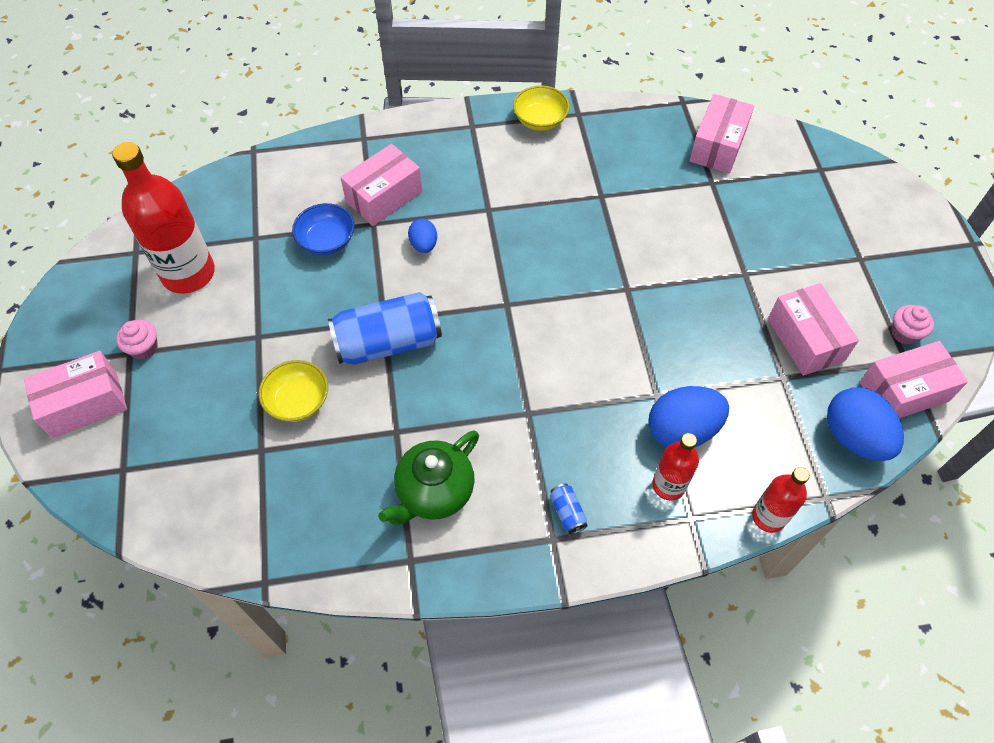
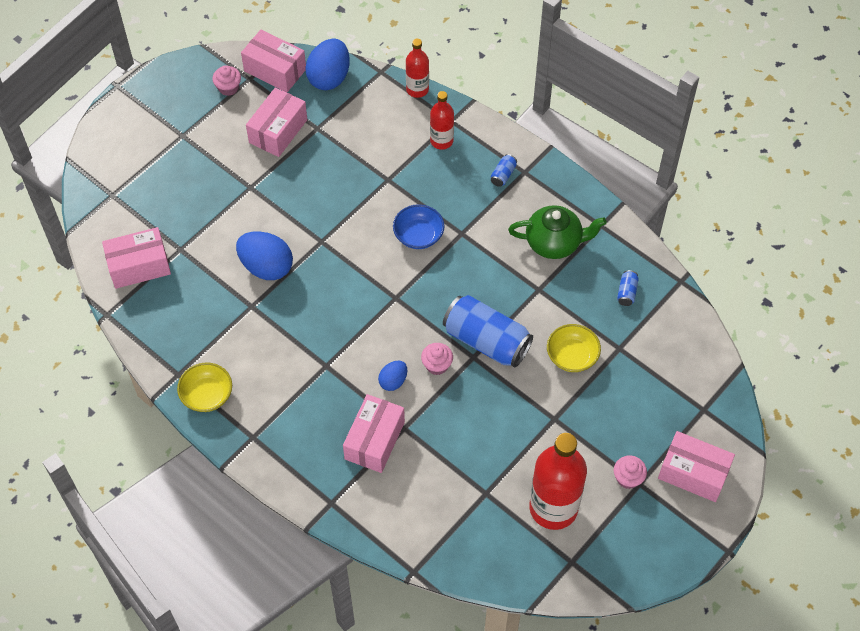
camera: 130 degrees left, 0 degrees up
(308, 513) = (627, 292): none -> blue can
(327, 241) = (445, 444): blue bowl -> blue bowl (418, 235)
(384, 197) = (374, 440): pink box -> pink box turned 75 degrees counterclockwise
(405, 286) = (437, 365): none -> pink cupcake
(682, 430) = (400, 154): blue egg -> blue egg (266, 267)

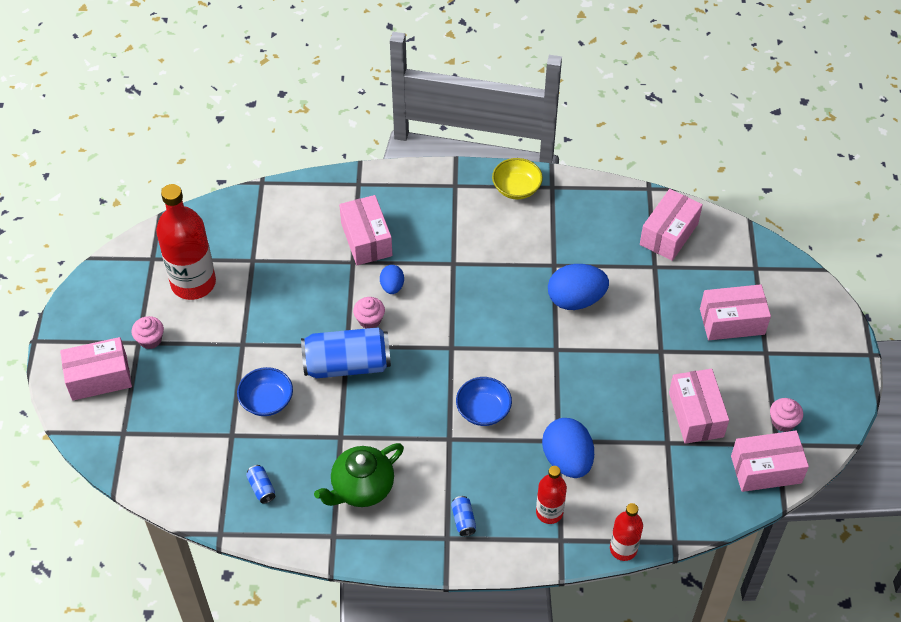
camera: 140 degrees right, 5 degrees down
(177, 171) = (732, 321): none -> pink box
(329, 77) = (712, 499): blue egg -> blue egg (567, 460)
(572, 356) = (266, 401): yellow bowl -> blue bowl

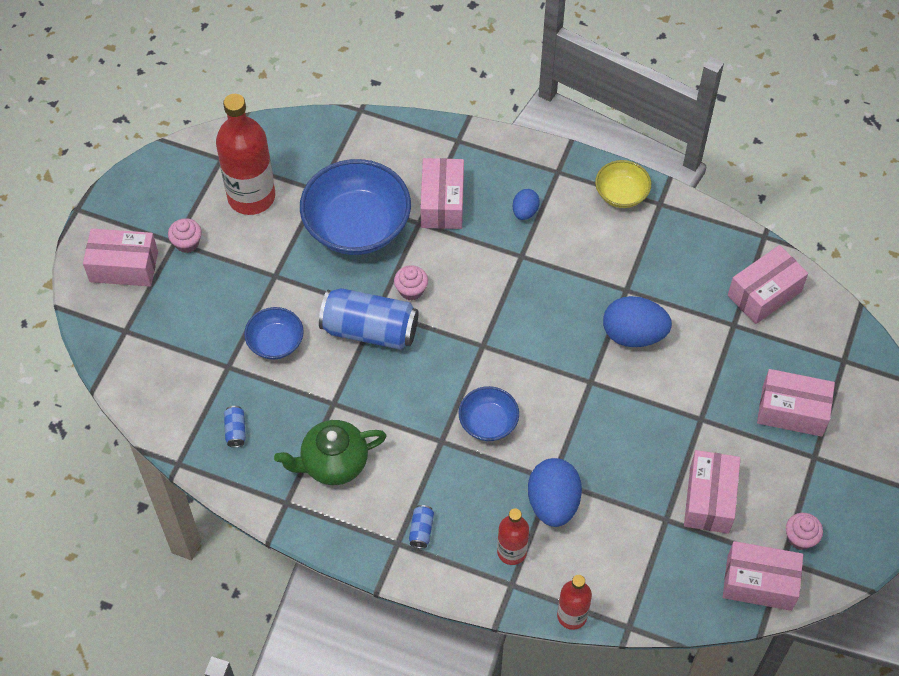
camera: 20 degrees right, 5 degrees up
(299, 280) = (357, 226): none -> blue bowl
(392, 286) = (448, 261): blue egg -> blue egg (525, 212)

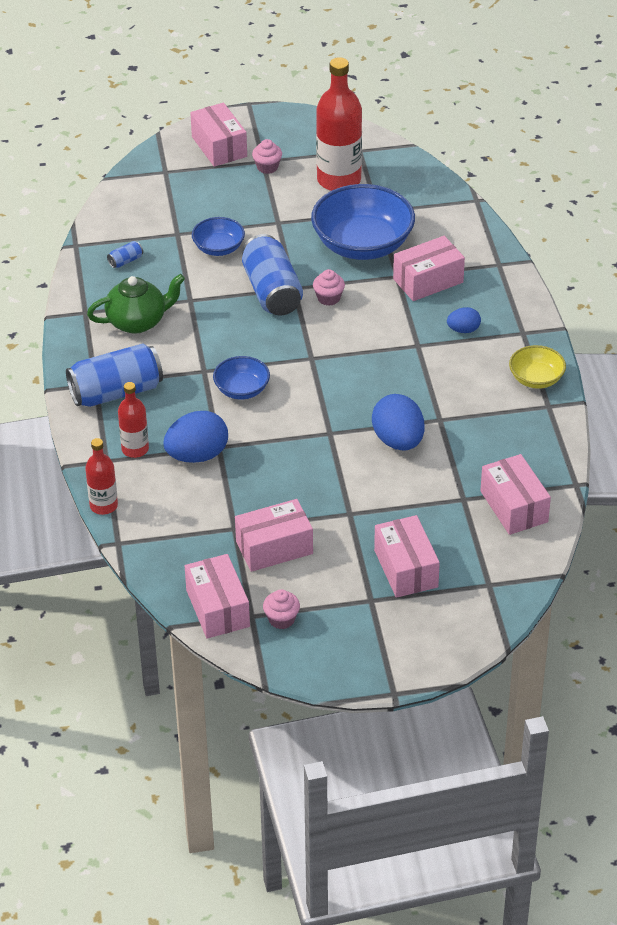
camera: 60 degrees right, 15 degrees down
(333, 463) = (138, 322): green teapot -> green teapot turned 120 degrees clockwise
(421, 530) = (116, 392): blue can -> blue can, size x2.46
(764, 293) = (514, 506): pink box -> pink box turned 45 degrees clockwise

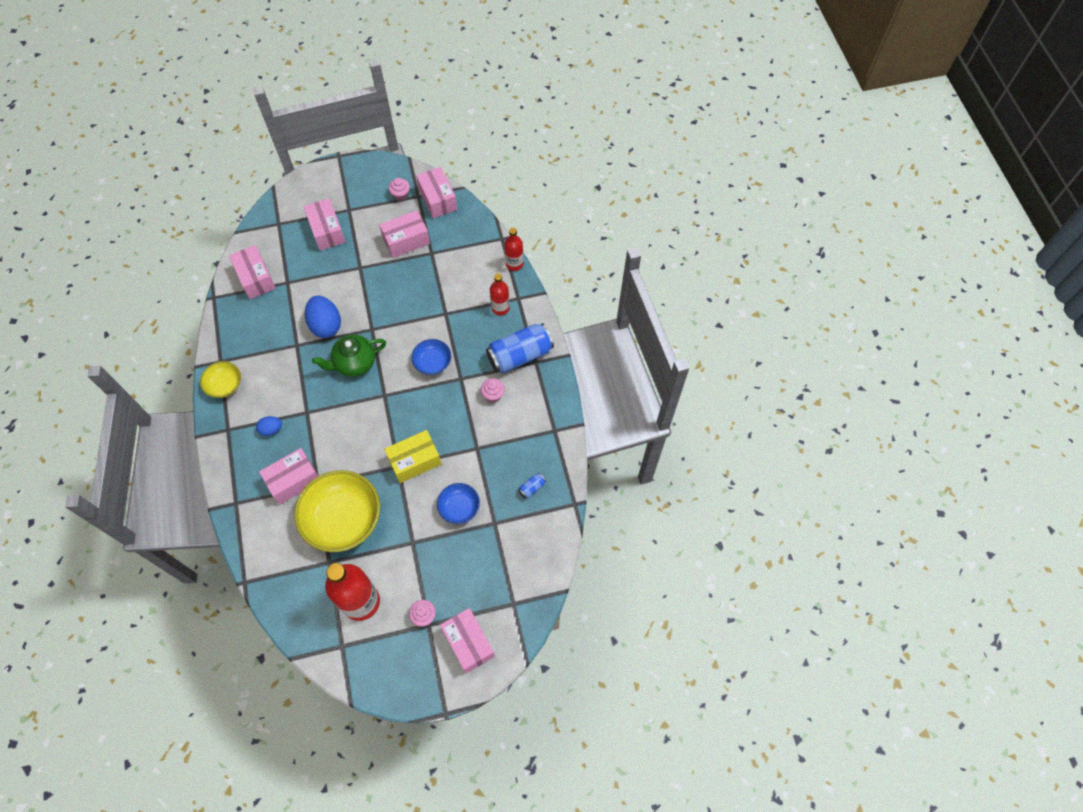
camera: 175 degrees right, 20 degrees up
(138, 322) = (513, 423): green teapot -> green teapot (354, 363)
(197, 455) = (459, 305): blue egg -> none
(272, 291) = (414, 461): blue can -> yellow box
(328, 298) = (371, 456): pink cupcake -> pink cupcake (493, 395)
(362, 245) = (343, 519): blue bowl -> yellow bowl

